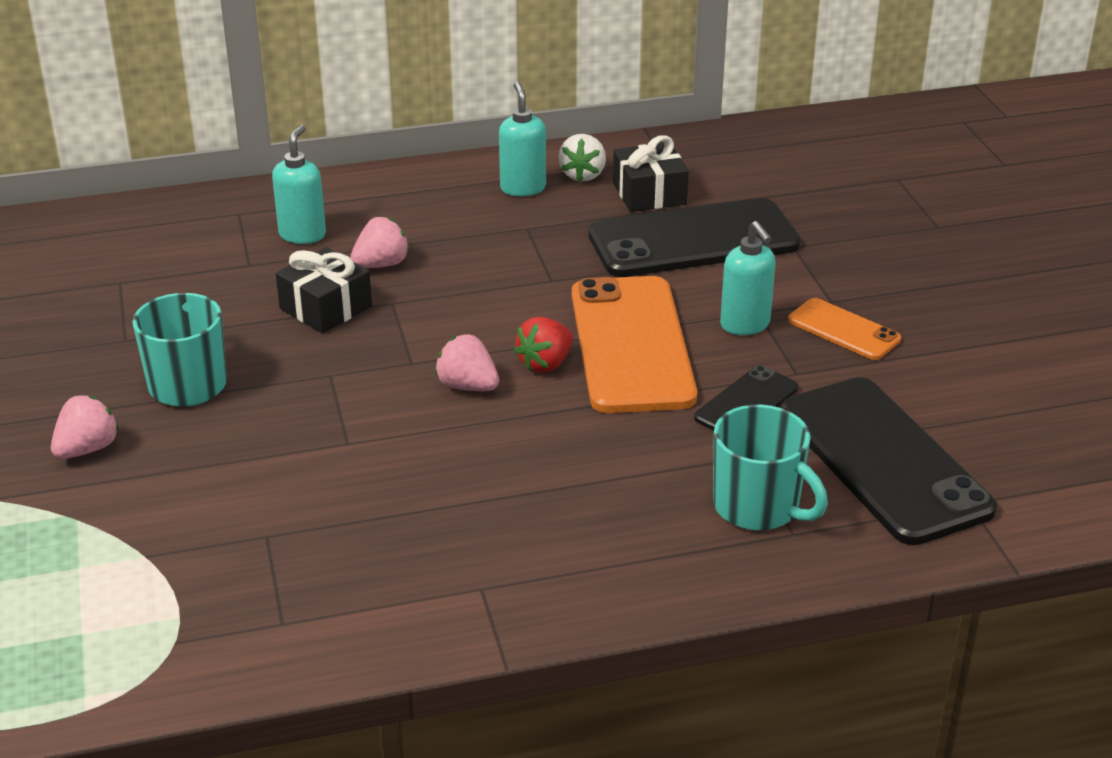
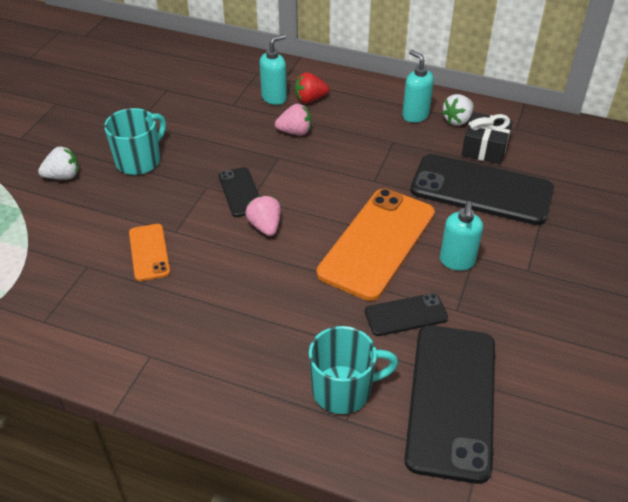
camera: 35 degrees right, 10 degrees up
(87, 449) = (63, 176): pink strawberry -> white strawberry
(326, 307) = (243, 146): black gift -> none
(387, 362) = (240, 192): none -> black phone
(522, 188) = (415, 115): turquoise soap dispenser -> turquoise soap dispenser turned 60 degrees counterclockwise
(545, 363) = (319, 232): red strawberry -> red strawberry (310, 99)
(758, 507) = (343, 390): turquoise mug -> turquoise mug turned 90 degrees counterclockwise
(843, 330) = (516, 294): orange phone -> orange phone (149, 252)

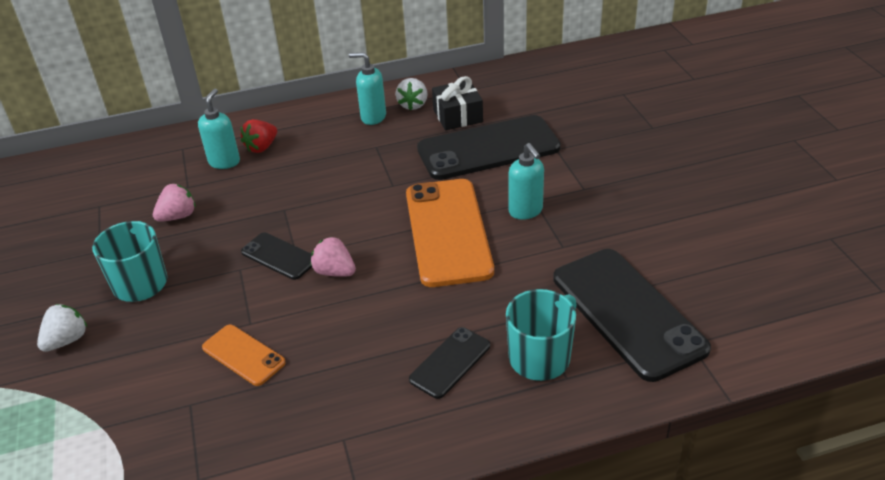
camera: 35 degrees left, 5 degrees down
(295, 132) = (277, 181): pink strawberry -> pink strawberry (178, 216)
(406, 315) = (529, 273): black phone -> black phone (450, 363)

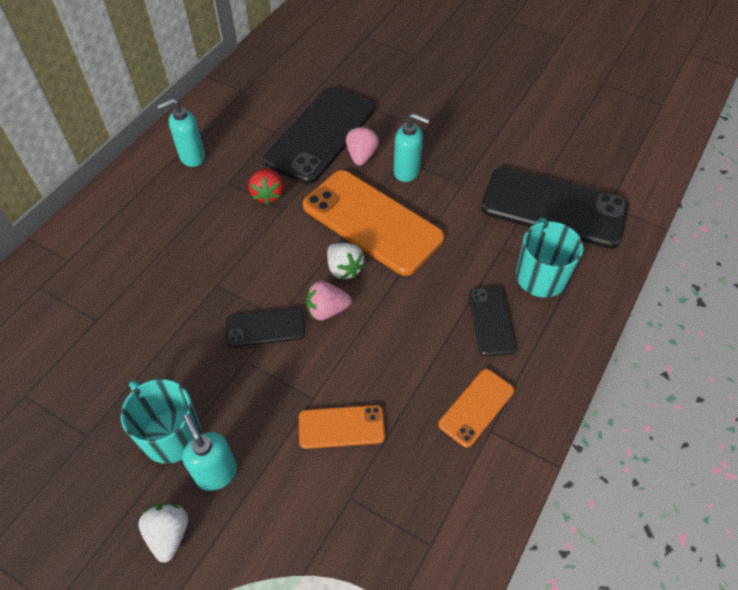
camera: 45 degrees left, 15 degrees up
(178, 216) = (124, 352): pink strawberry -> pink strawberry (361, 156)
(224, 162) = (102, 275): turquoise soap dispenser -> turquoise soap dispenser (216, 473)
(261, 147) = (122, 241): red strawberry -> red strawberry (268, 194)
(354, 414) = (476, 407): none -> orange phone
(413, 105) = (213, 127): white strawberry -> white strawberry (344, 269)
(457, 116) = (263, 118): black gift -> none

